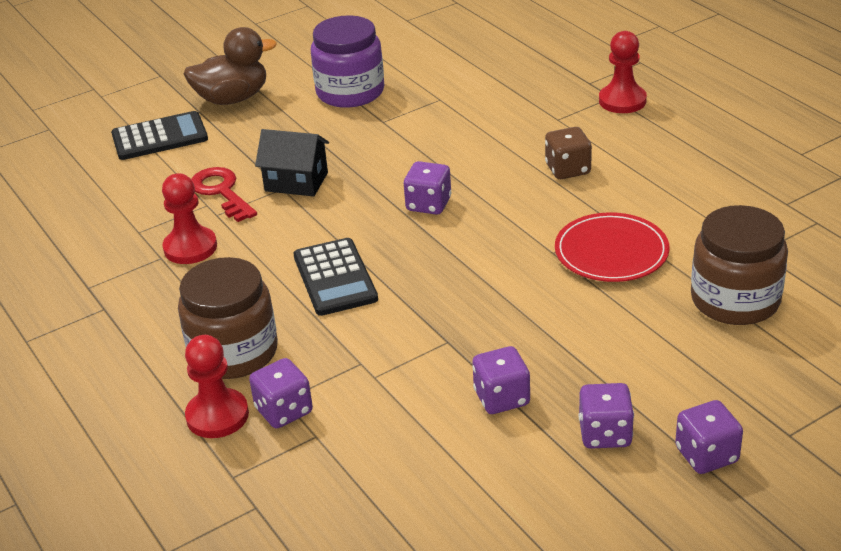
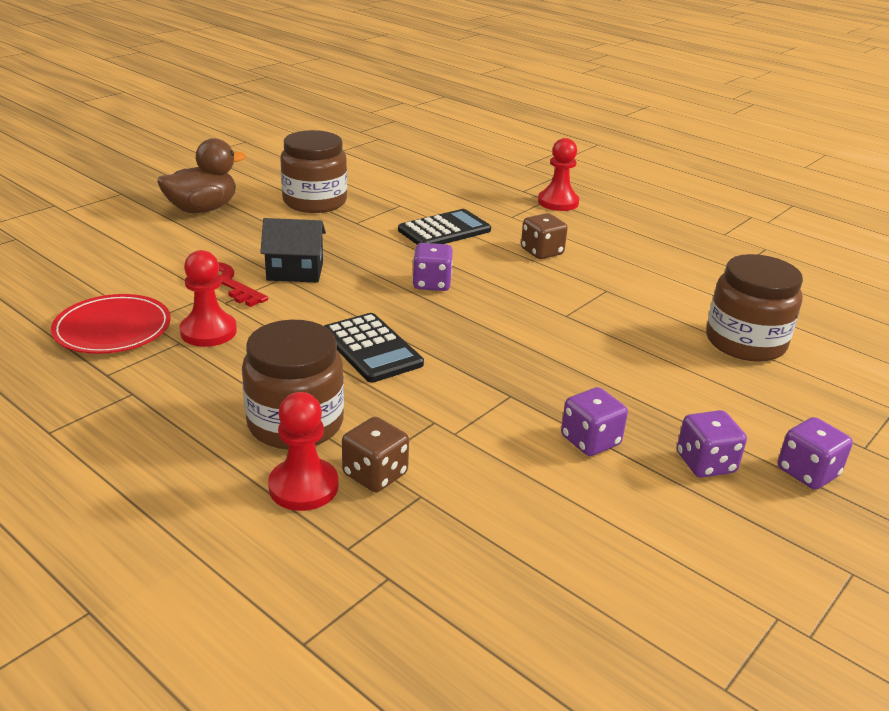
camera: 20 degrees left, 5 degrees down
(160, 137) = (139, 241): black calculator -> black calculator (444, 230)
(284, 411) = (375, 474): purple dice -> brown dice
(350, 92) = (315, 202): purple jar -> brown jar
(611, 252) = (617, 312): red plate -> red plate (112, 328)

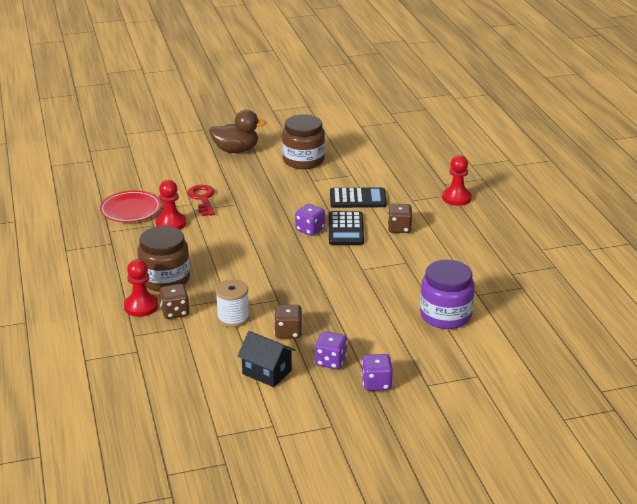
camera: 35 degrees right, 0 degrees up
(295, 271) = (245, 202): black house -> black house (267, 372)
(371, 348) = (237, 255): black calculator -> black calculator (345, 229)
(481, 449) = (233, 318): none -> white spool
(590, 441) = (288, 332): purple dice -> brown dice
(745, 342) = (445, 315): brown jar -> purple jar

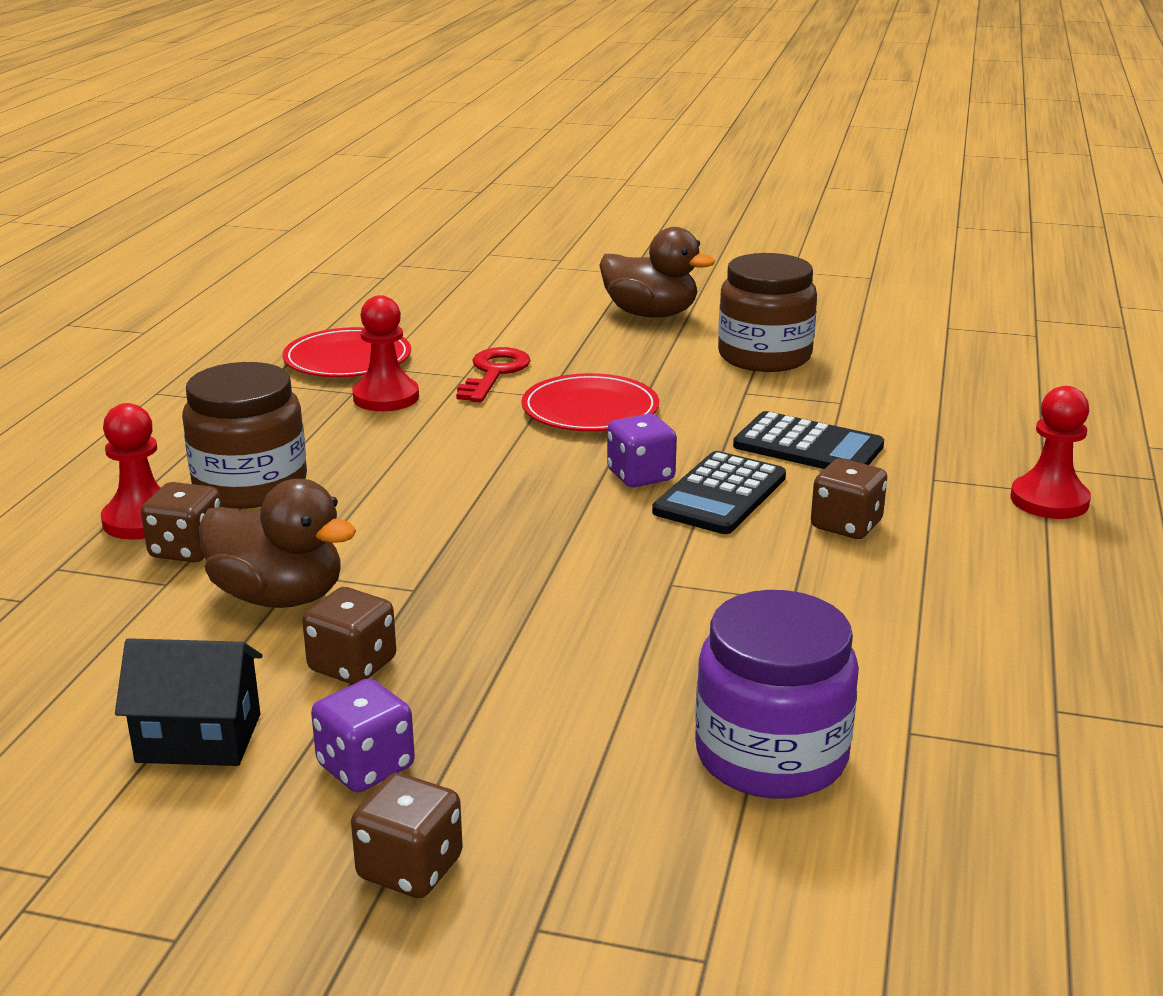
camera: 30 degrees right, 5 degrees down
(233, 318) = (279, 597): white spool -> brown duck
(260, 205) = (590, 409): none -> red plate
(267, 372) = (199, 738): black house -> black house turned 60 degrees counterclockwise
(376, 383) = (410, 868): purple dice -> brown dice

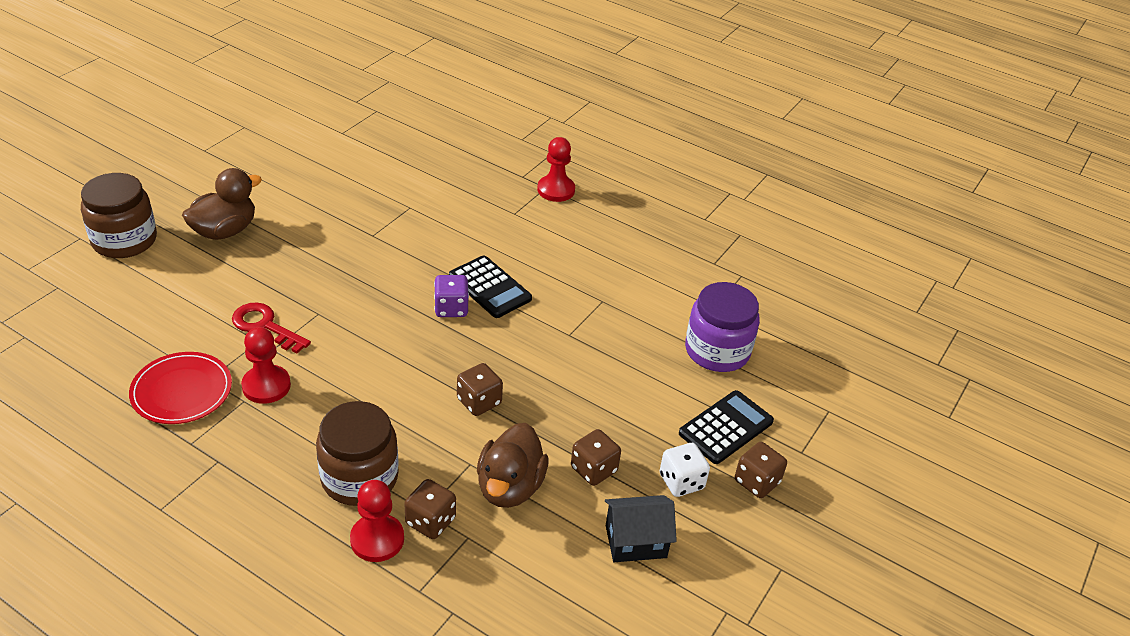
camera: 75 degrees left, 15 degrees up
(199, 738) = (636, 541): black house -> black house turned 60 degrees clockwise
(279, 597) = (510, 487): brown duck -> brown duck turned 150 degrees clockwise
(366, 766) = (681, 482): purple dice -> white dice
(590, 409) = (352, 301): red plate -> none
(764, 356) = (329, 210): brown jar -> brown jar (124, 240)
(808, 446) = (455, 238): black calculator -> black calculator (726, 428)
(846, 525) = (544, 258): brown dice -> brown dice (479, 402)

